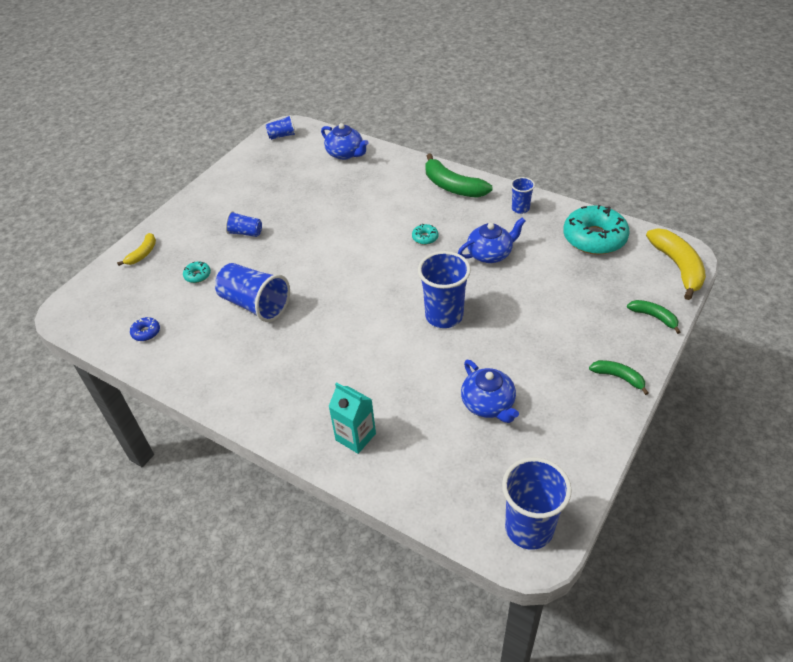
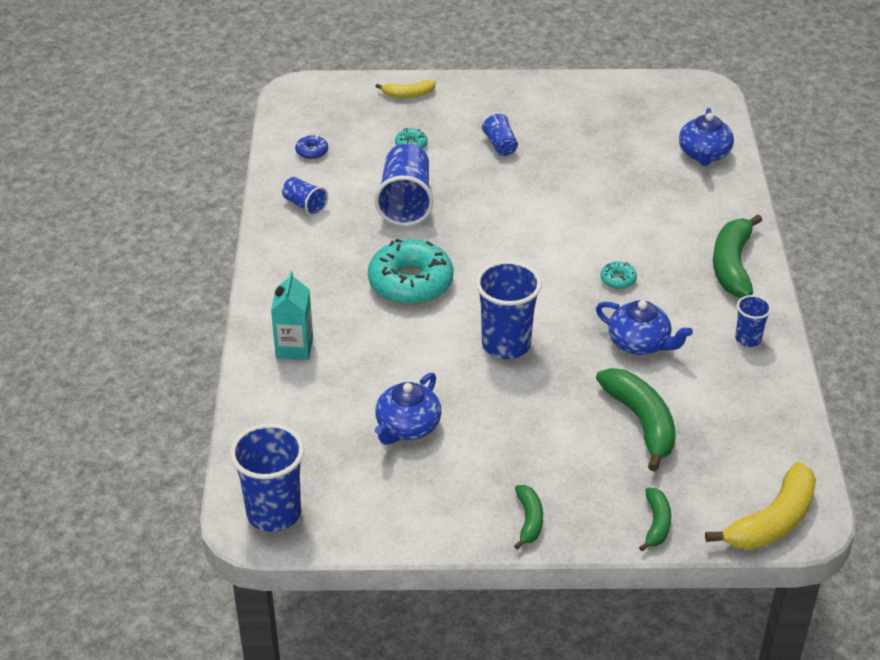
camera: 55 degrees right, 5 degrees down
(282, 136) = (685, 92): blue cup -> blue cup (305, 205)
(561, 284) = (641, 422): none -> green banana
(594, 238) = (755, 425): turquoise donut -> turquoise donut (410, 283)

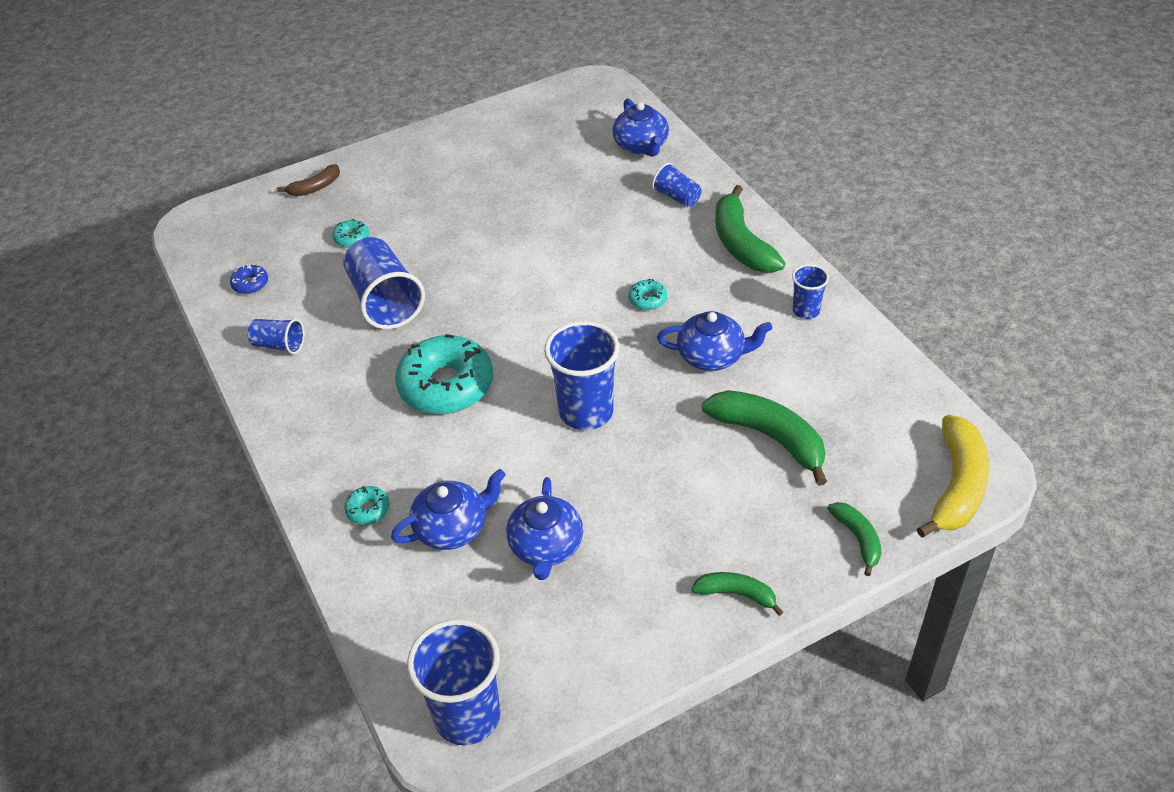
camera: 25 degrees left, 5 degrees up
(294, 347) = (368, 510): turquoise carton -> turquoise donut
(347, 385) = (452, 528): none -> blue teapot
(408, 94) = (315, 187): yellow banana -> brown banana
(500, 145) = (442, 206): blue cup -> blue cup (677, 197)
(529, 520) = (736, 594): green banana -> green banana turned 45 degrees counterclockwise

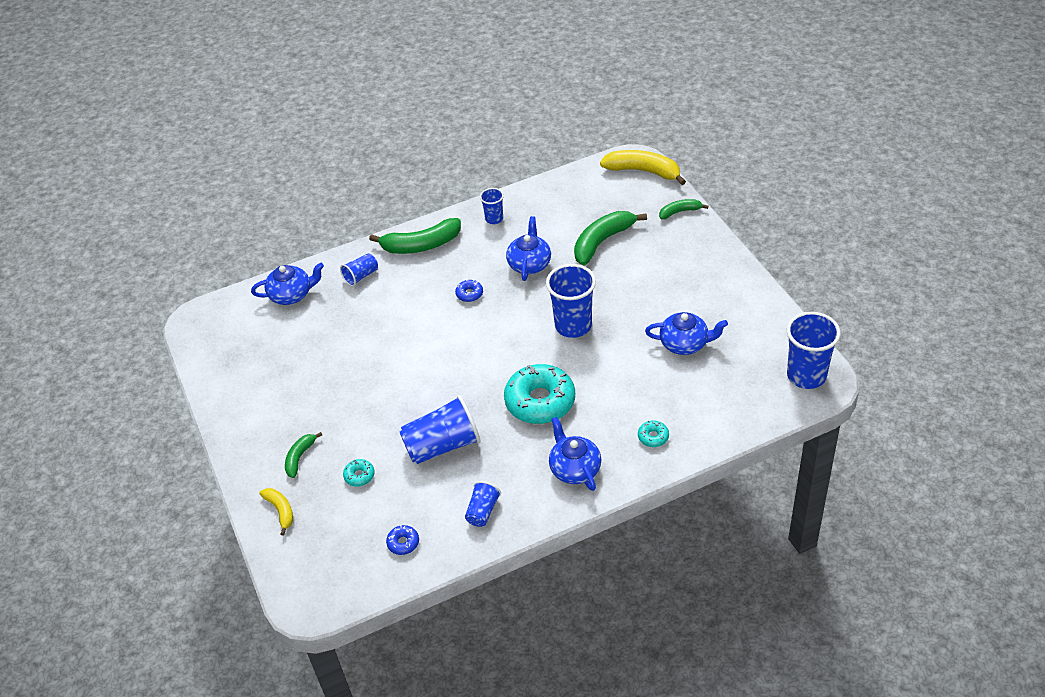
camera: 85 degrees left, 0 degrees up
(315, 187) = (280, 511): brown banana -> yellow banana
(452, 528) = (669, 390): blue teapot -> blue teapot (574, 469)
(647, 299) = (469, 294): turquoise donut -> blue donut
(736, 594) = (718, 261): green banana -> green banana (300, 457)

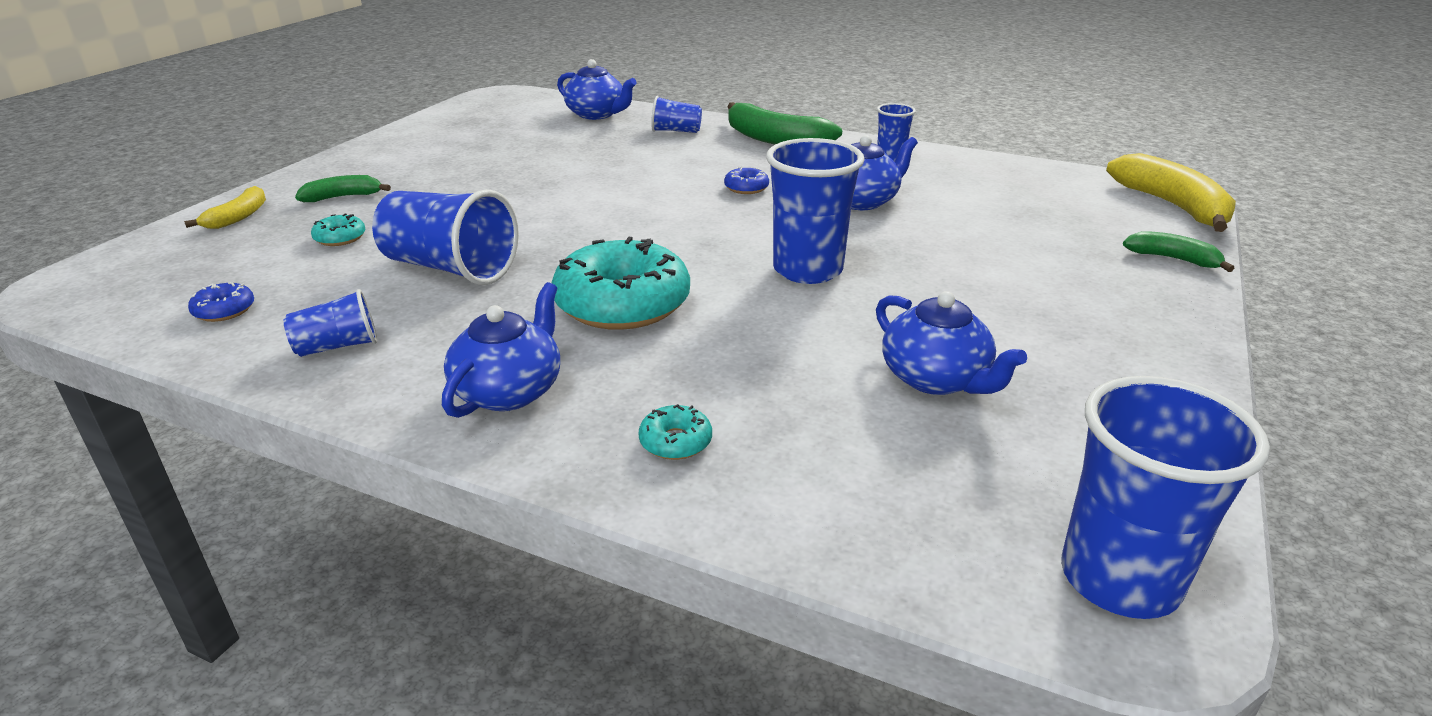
camera: 45 degrees right, 15 degrees down
(602, 241) = (995, 229): green banana -> none

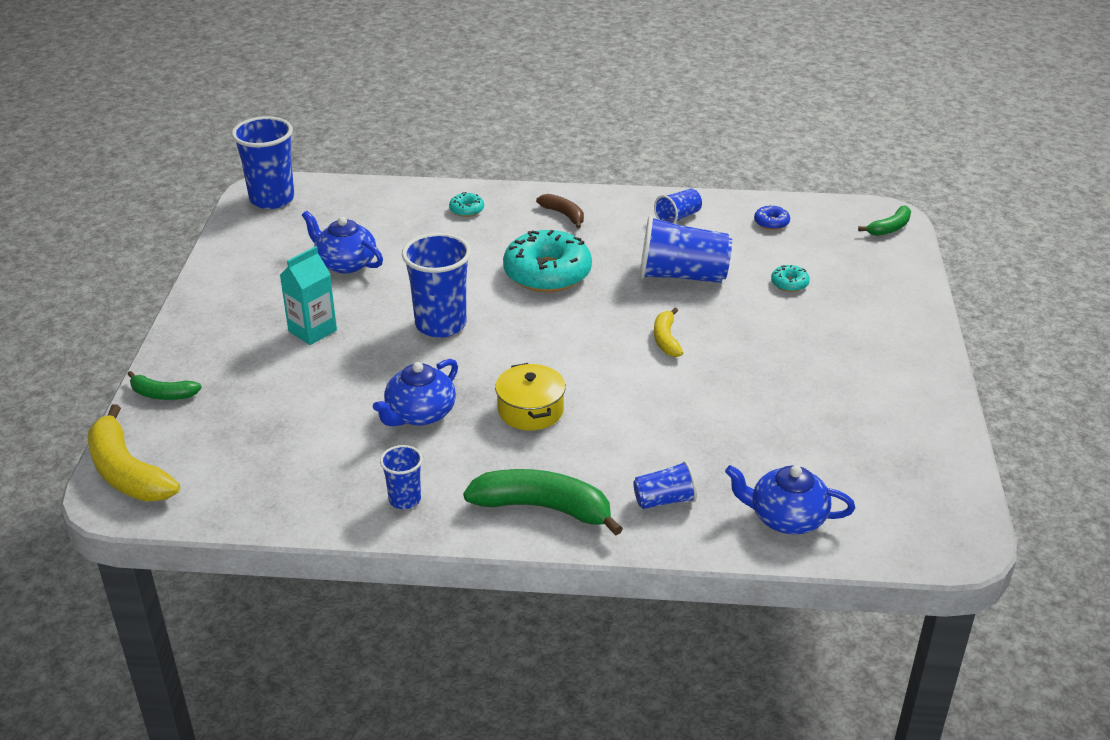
camera: 160 degrees right, 5 degrees up
(238, 217) = (892, 286): yellow banana -> yellow banana (666, 339)
(343, 197) = (852, 322): green banana -> green banana (890, 228)
(509, 391) = (564, 215): blue teapot -> brown banana
(746, 188) = (530, 410): blue donut -> yellow pot
(987, 292) = (312, 331): none -> turquoise carton

